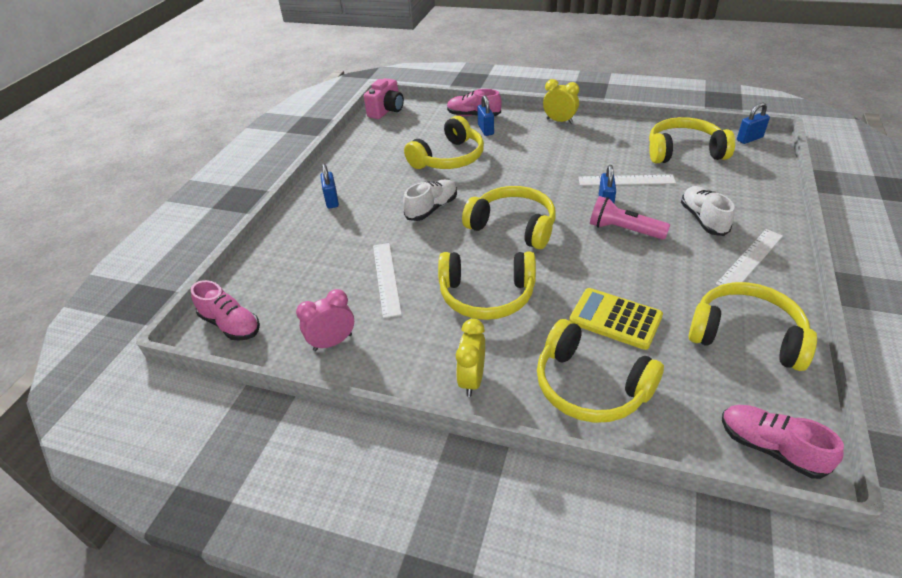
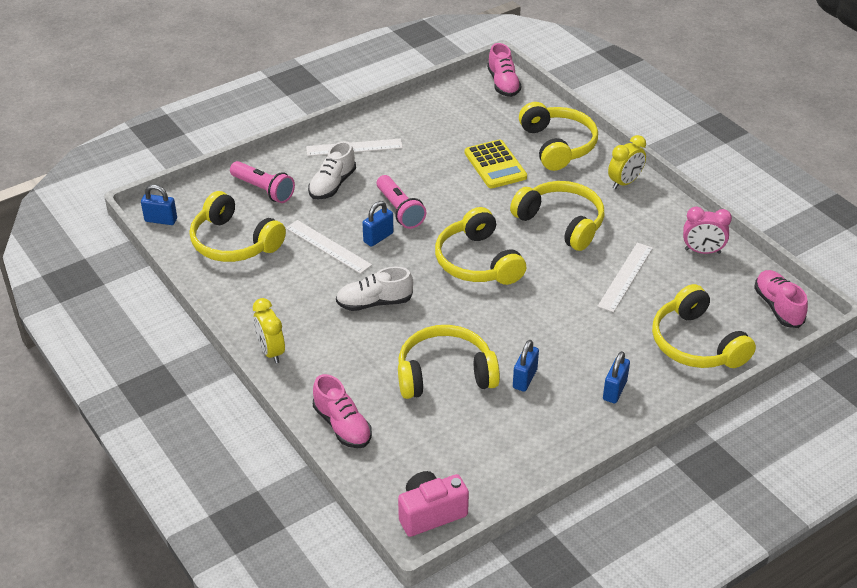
camera: 145 degrees left, 0 degrees up
(432, 208) = (526, 320): white shoe -> white shoe (374, 303)
(485, 130) = (359, 391): blue padlock -> blue padlock (525, 379)
(737, 189) = (264, 190): none -> pink flashlight
(746, 336) = (434, 119): yellow headphones -> yellow headphones (696, 343)

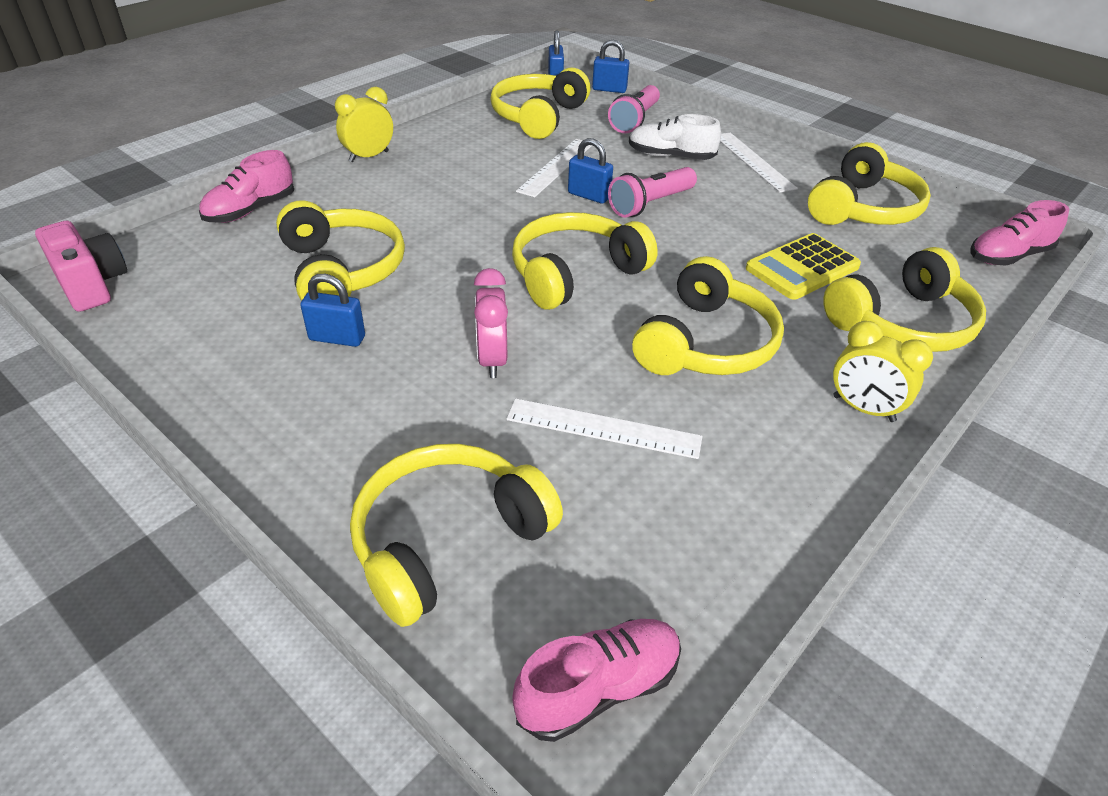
camera: 75 degrees right, 0 degrees up
(374, 303) = (466, 206): white shoe -> none
(434, 119) = (862, 208): none -> yellow headphones
(614, 390) = (315, 435): blue padlock -> blue padlock (609, 89)
(702, 251) = (726, 536): pink clock -> pink clock (492, 360)

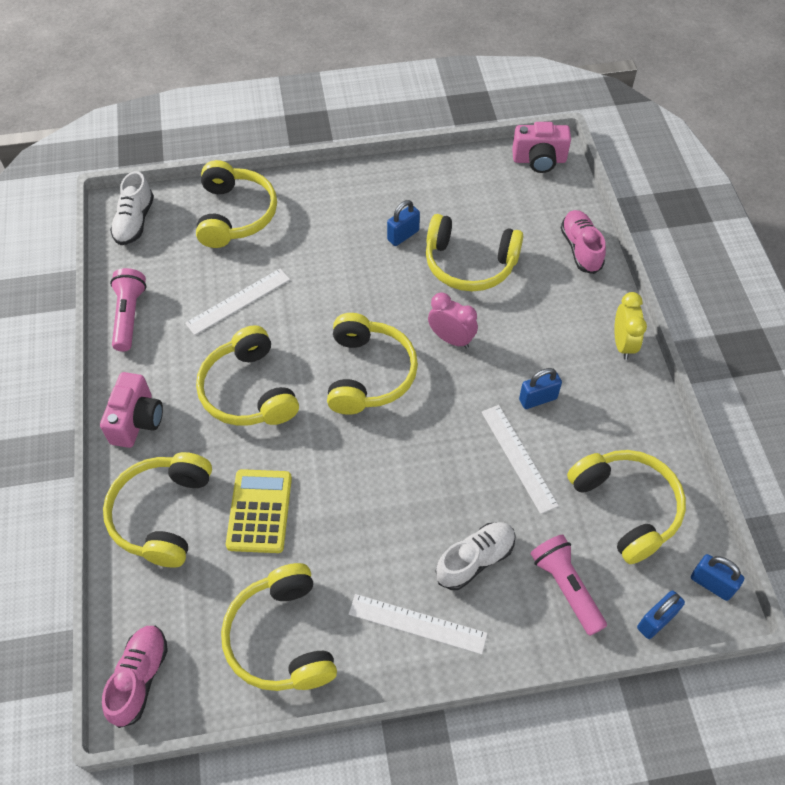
camera: 130 degrees right, 15 degrees up
(492, 360) = (327, 287): pink clock -> pink clock (451, 339)
(589, 196) = (457, 449): blue padlock -> blue padlock (538, 399)
(598, 688) = (134, 222): pink shoe -> white shoe
(650, 204) = (413, 481): pink flashlight -> pink flashlight (129, 316)
(863, 409) = (137, 421): yellow clock -> pink camera

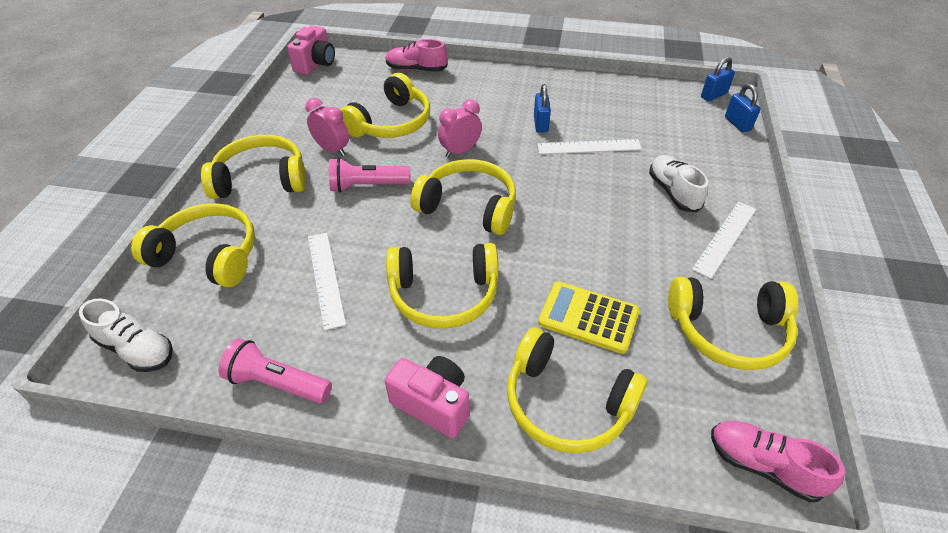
camera: 70 degrees left, 10 degrees down
(403, 235) = (332, 150): blue padlock -> pink clock
(565, 587) = (705, 154): pink flashlight -> pink flashlight (367, 186)
(623, 344) = (512, 76): yellow clock -> none
(626, 508) = (647, 111): yellow headphones -> yellow headphones (261, 180)

